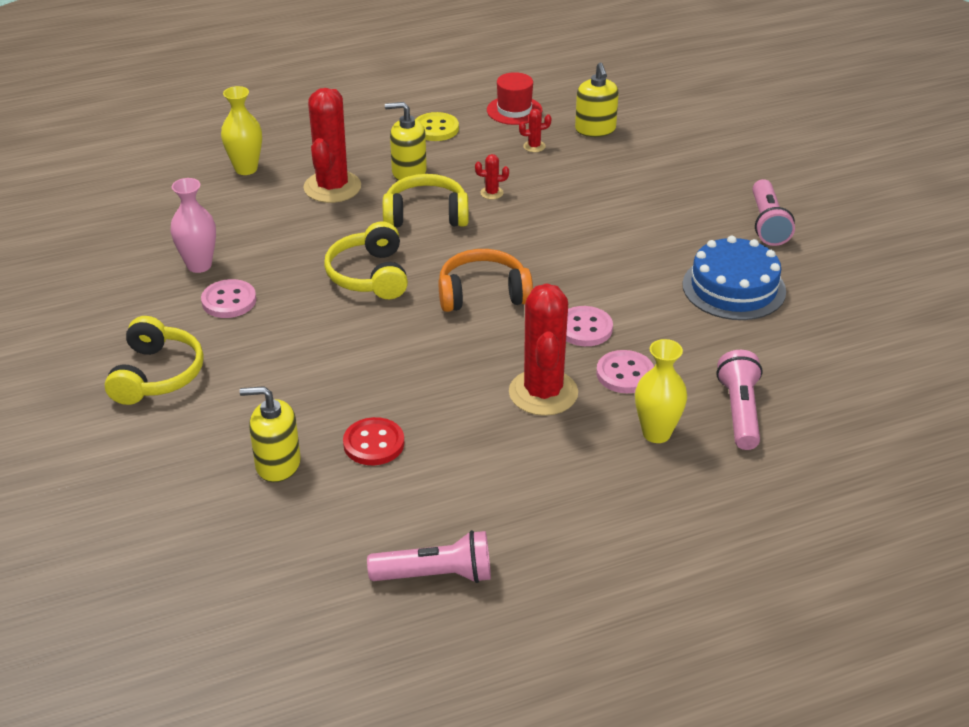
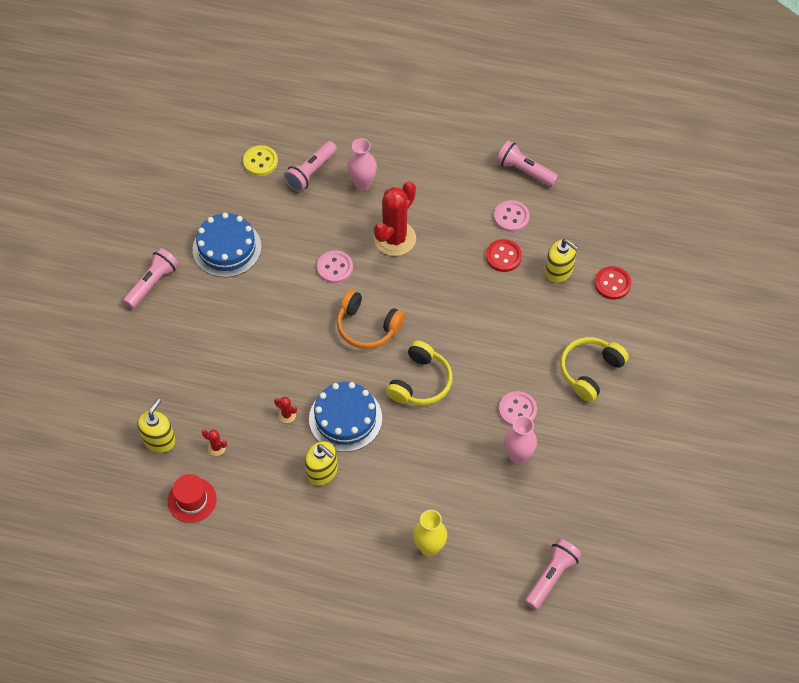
camera: 145 degrees left, 20 degrees up
(96, 198) = (551, 577): none -> pink flashlight
(184, 486) = (612, 284): none -> red button
(332, 187) = (384, 487): red cactus -> none
(426, 215) = (345, 418): yellow headphones -> blue cake
(436, 129) = (265, 513): yellow button -> yellow button (260, 162)
(625, 374) = (343, 226): pink button -> pink button (511, 217)
(656, 433) = (362, 184): yellow vase -> pink vase

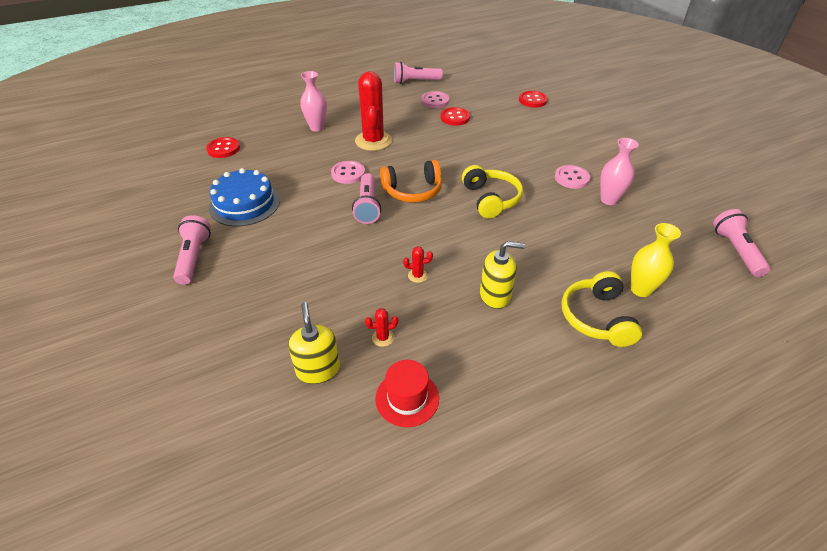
camera: 40 degrees left, 15 degrees down
(260, 162) = (223, 149): yellow button -> red button
(310, 172) = (271, 138): pink flashlight -> pink flashlight (367, 206)
(345, 418) = (467, 250): blue cake -> none
(559, 271) = (496, 109): yellow soap dispenser -> none
(590, 371) = (581, 139): yellow headphones -> yellow headphones (597, 318)

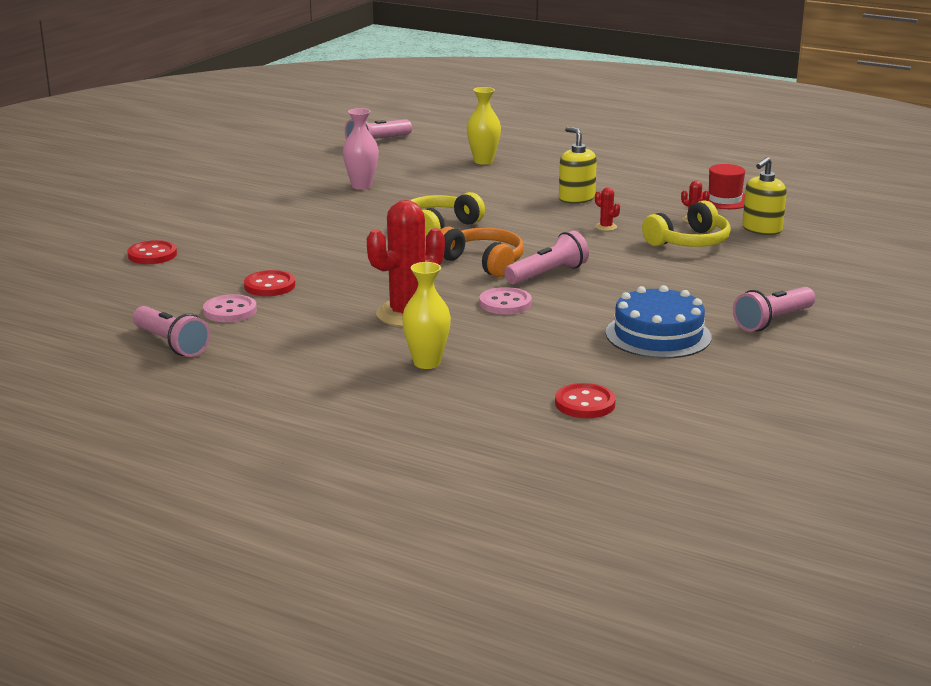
camera: 125 degrees left, 20 degrees down
(317, 127) = (427, 363): pink vase -> yellow vase
(571, 178) = (341, 204): pink button -> none
(597, 318) = (541, 168): yellow headphones -> yellow headphones (689, 242)

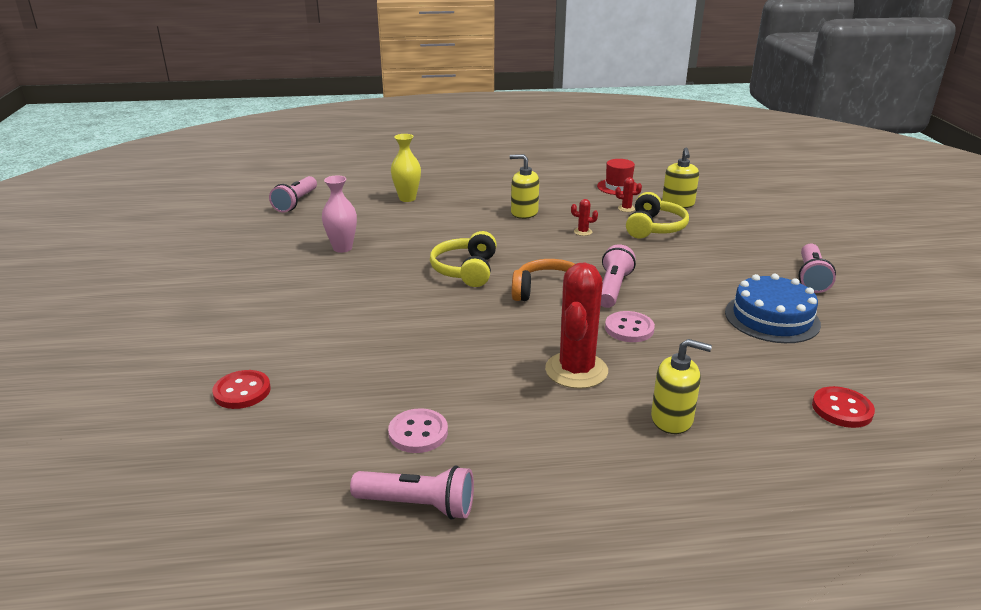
camera: 35 degrees left, 5 degrees up
(269, 286) = (413, 385): red button -> none
(427, 363) = (672, 419): yellow vase -> yellow soap dispenser

